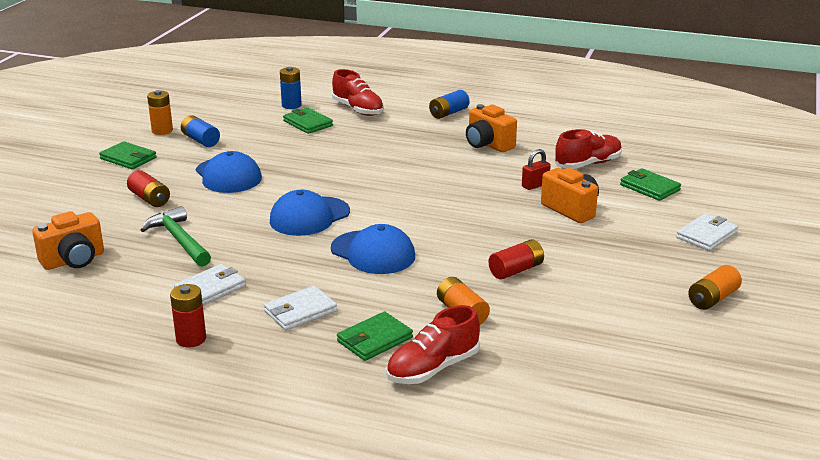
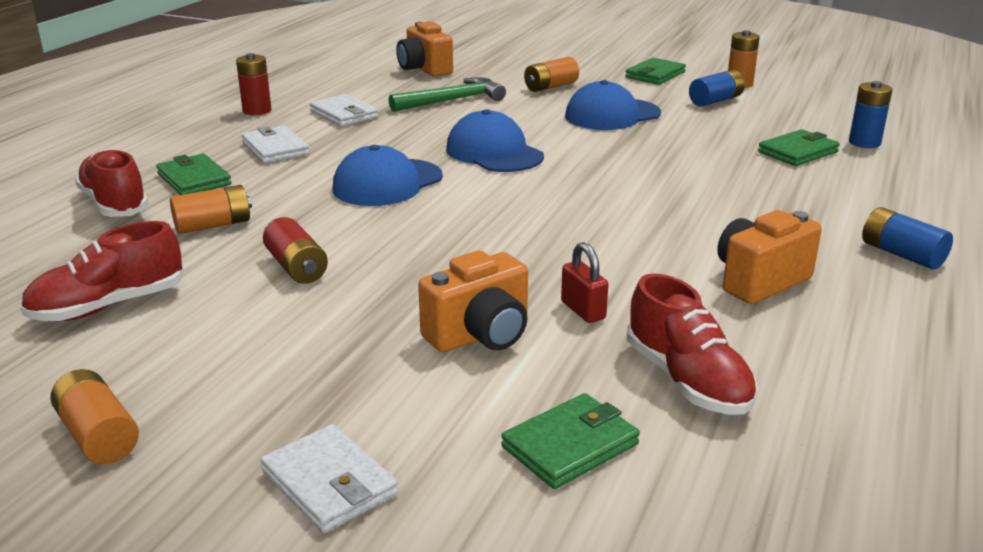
camera: 95 degrees right, 0 degrees up
(149, 199) = (550, 87): red battery -> orange battery
(358, 109) = (874, 184): red shoe -> red shoe (108, 306)

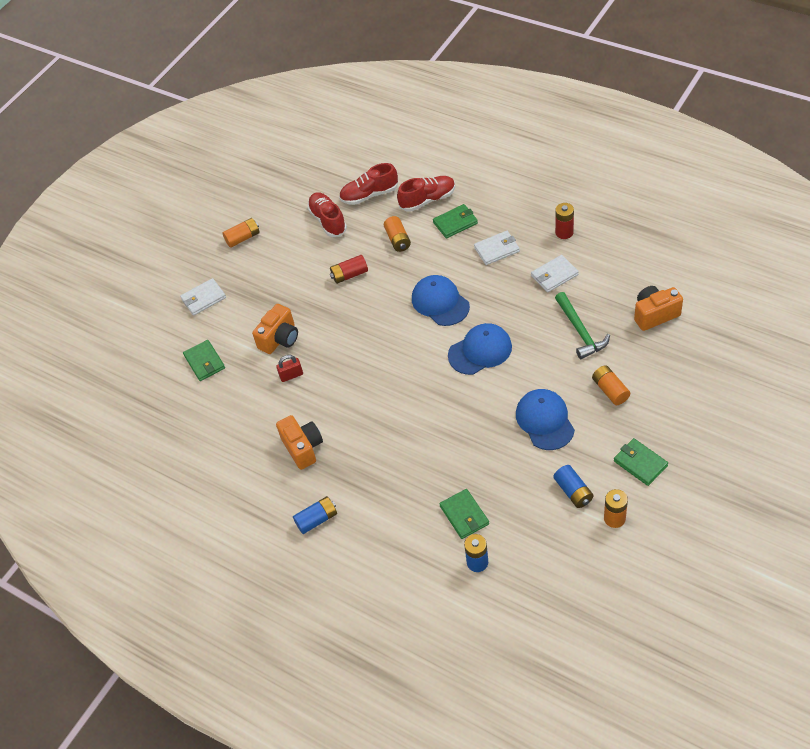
camera: 105 degrees right, 25 degrees up
(480, 335) = (280, 339): orange camera -> orange camera turned 120 degrees counterclockwise
(687, 380) = (233, 403): red shoe -> red shoe (369, 195)

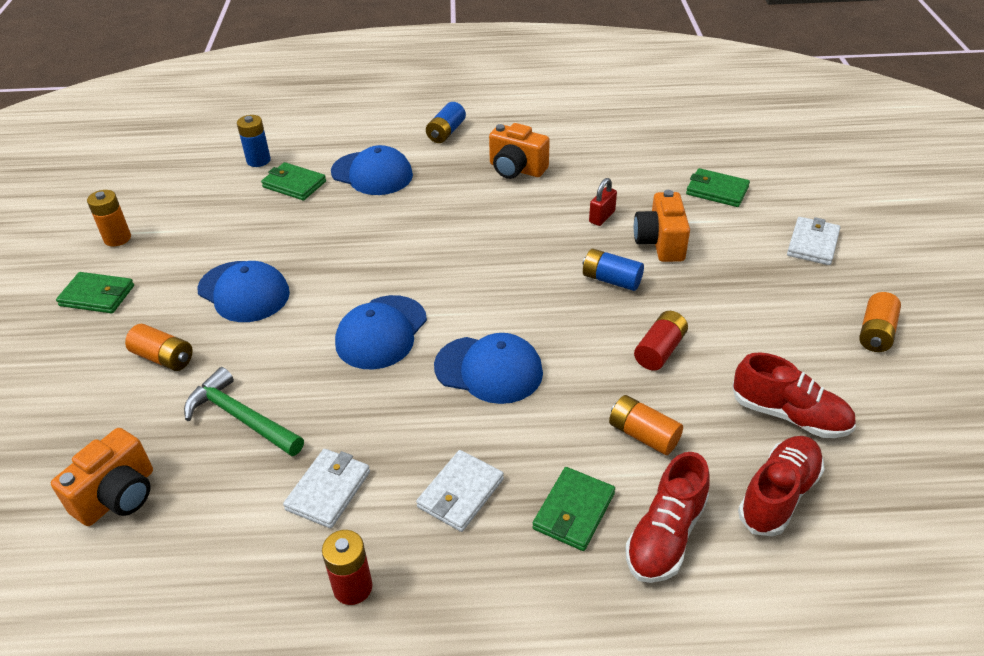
camera: 140 degrees right, 10 degrees down
(402, 497) = (372, 174): none -> blue cap
(573, 491) = (176, 242): blue battery -> blue battery (611, 280)

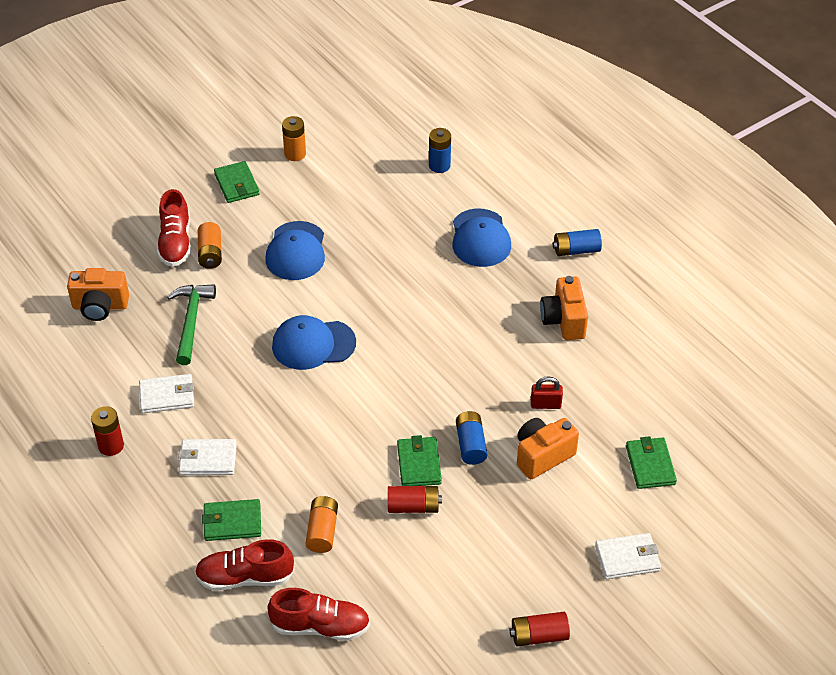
camera: 55 degrees right, 5 degrees up
(294, 184) = (429, 203): green wallet -> green wallet (419, 464)
(489, 369) = (321, 420): blue cap -> none
(789, 415) = (402, 608): red shoe -> red shoe (175, 243)
(875, 333) = (539, 636): orange battery -> red battery

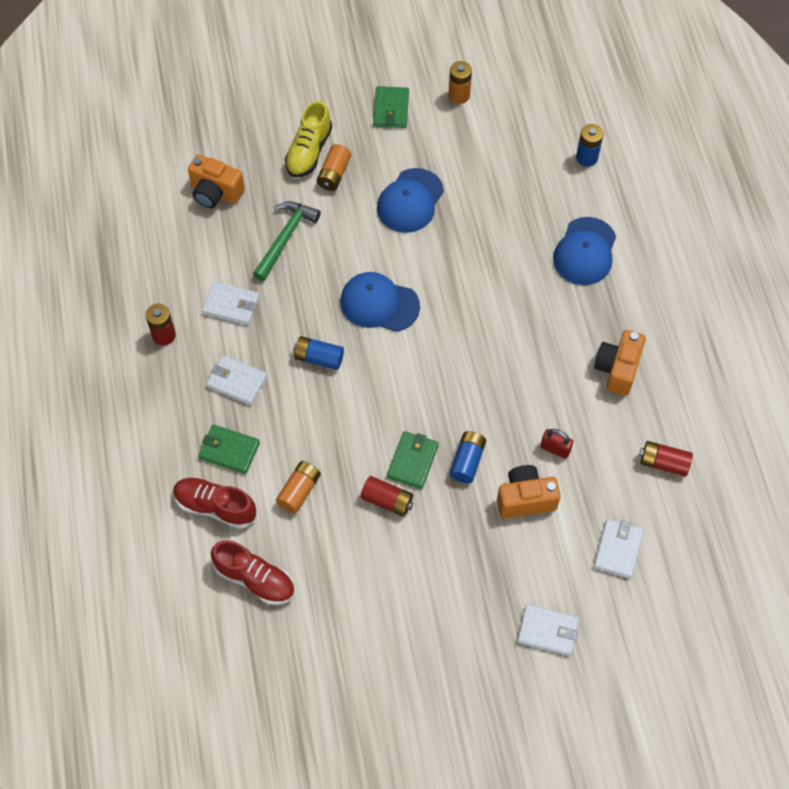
camera: 25 degrees right, 15 degrees up
(175, 243) = (309, 151): red shoe -> yellow shoe
(539, 636) = (432, 669): red battery -> red battery (663, 463)
(576, 250) = (669, 299): blue battery -> blue battery (319, 358)
(650, 465) = (618, 549): green wallet -> white wallet

